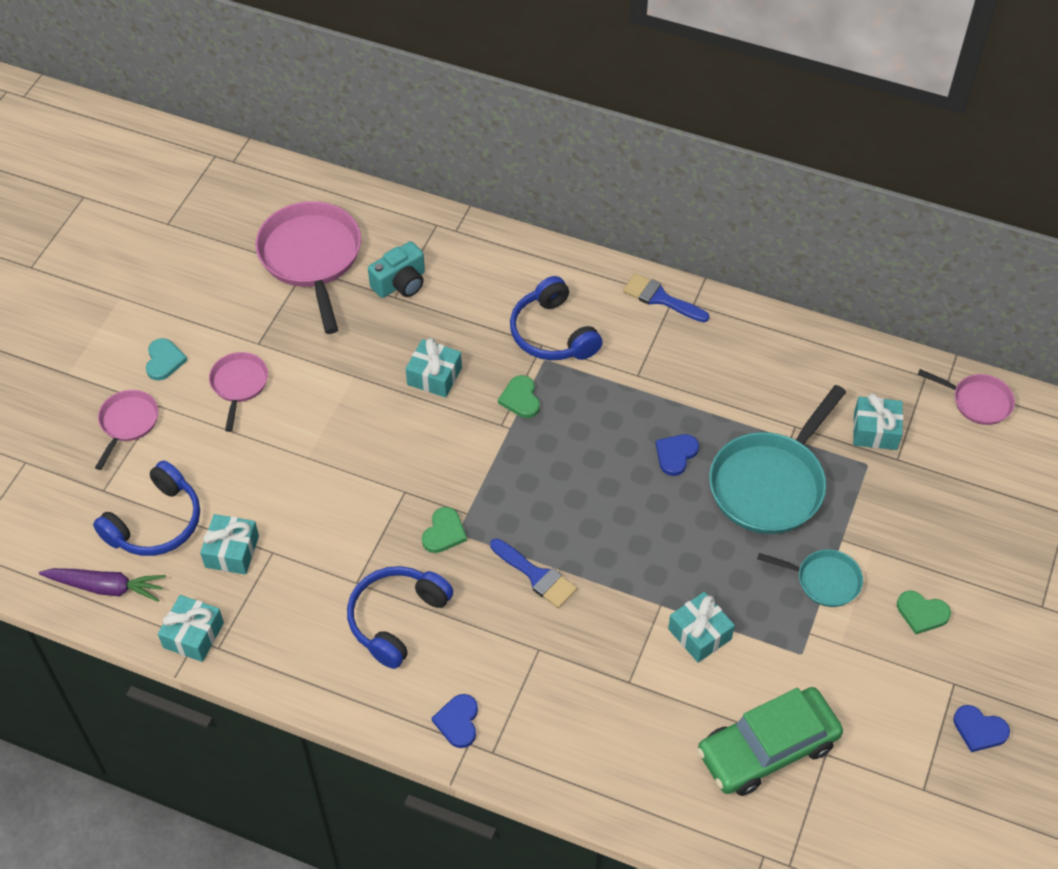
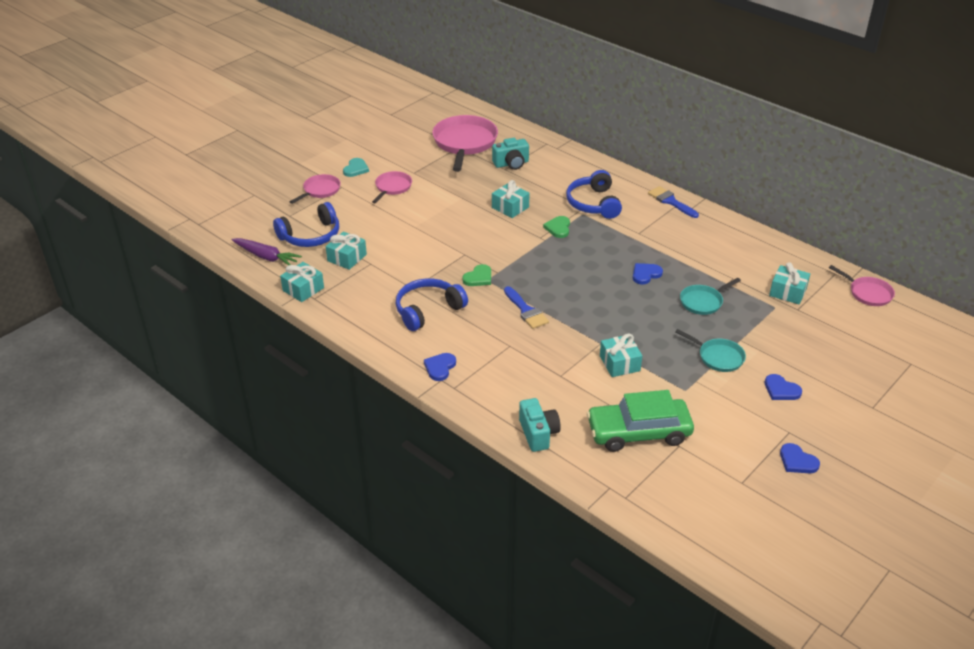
camera: 20 degrees right, 15 degrees down
(638, 796) = (538, 433): none -> turquoise camera
(771, 483) = (703, 302): turquoise pan -> turquoise pan, size x0.53
(922, 613) = (781, 390): green heart -> blue heart

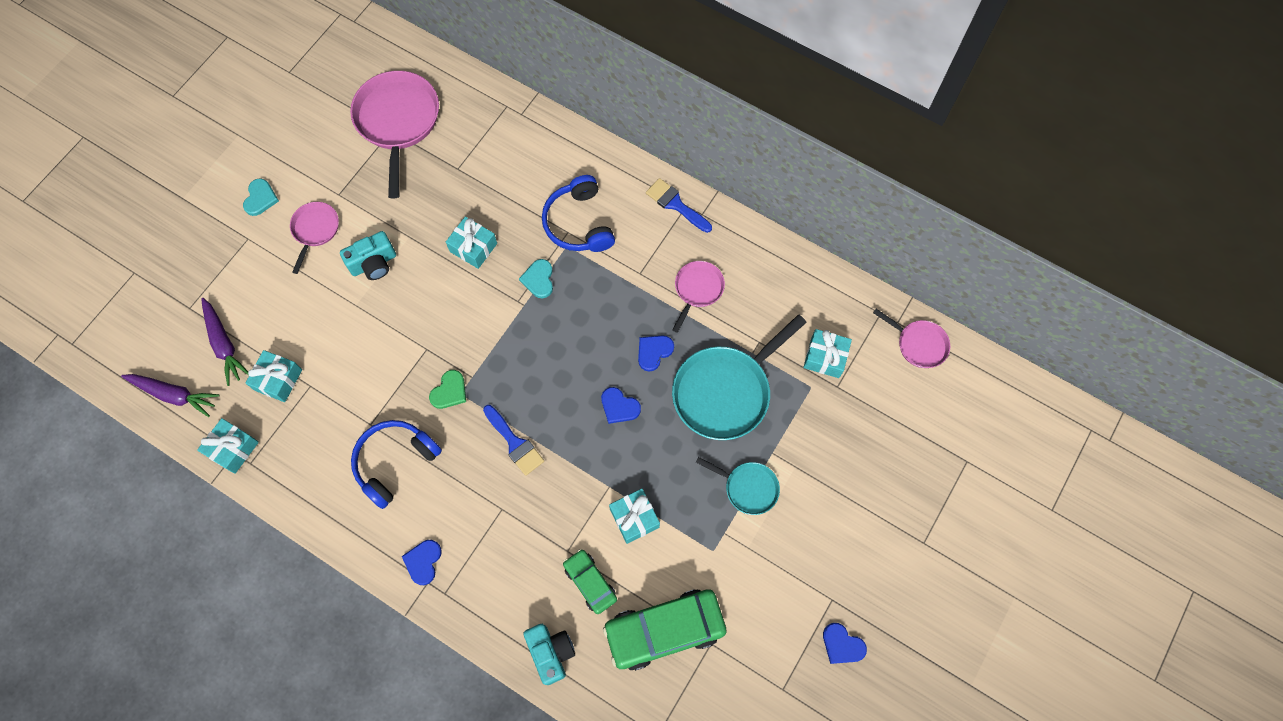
camera: 10 degrees left, 30 degrees up
(311, 236) = (224, 344): blue headphones -> purple carrot
(320, 190) = (220, 251): pink pan -> pink pan (697, 290)
(511, 164) = (465, 157): turquoise camera -> turquoise camera (374, 263)
(558, 228) = (538, 279): green heart -> turquoise heart
(577, 396) = (590, 582): none -> green car
(703, 302) = (726, 391): turquoise pan -> turquoise pan, size x1.88
(781, 390) = (821, 531): blue heart -> blue heart (619, 406)

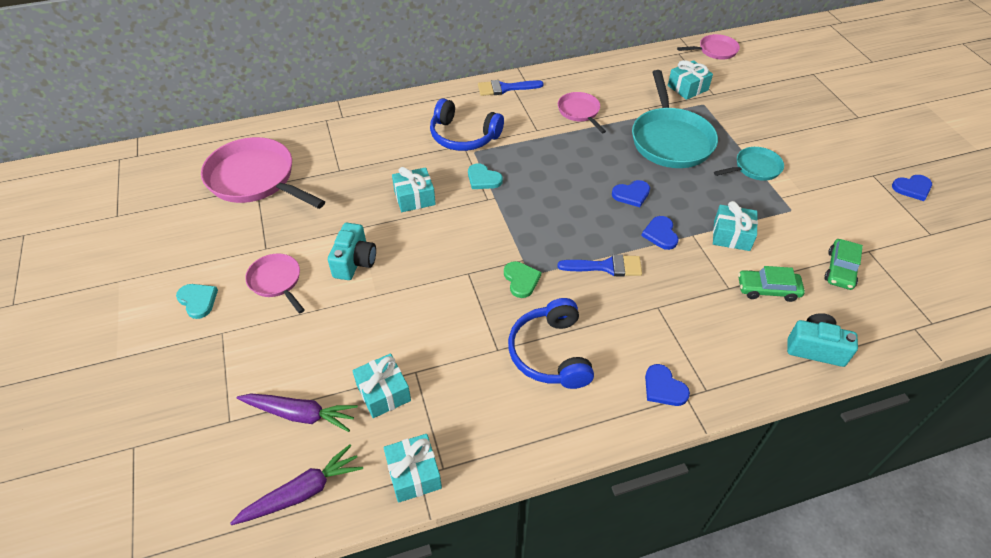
camera: 50 degrees left, 20 degrees down
(654, 352) = (605, 155): blue heart -> blue heart (660, 234)
(664, 630) = (840, 269): green car -> green car, size x0.55

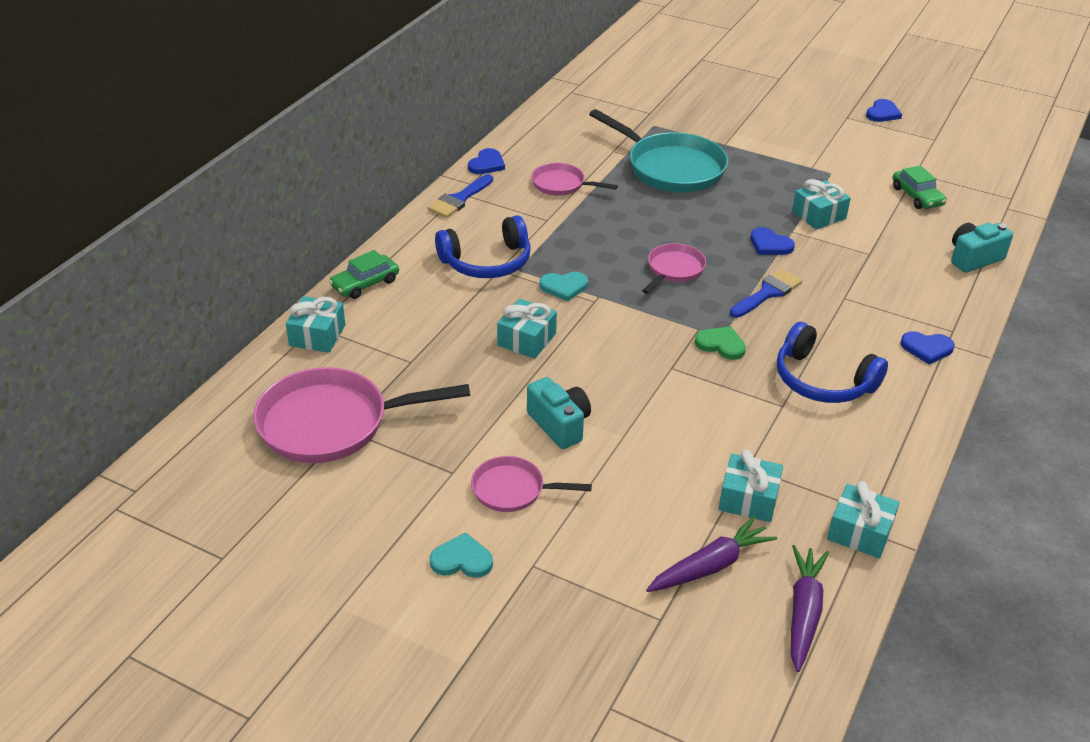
camera: 45 degrees left, 10 degrees down
(631, 194) = (704, 227): blue heart -> blue heart (487, 164)
(687, 88) = (622, 118): turquoise gift -> turquoise gift (317, 335)
(715, 51) = (598, 75): pink pan -> pink pan (673, 270)
(754, 168) = (763, 156): turquoise pan -> none
(767, 289) = (894, 238): green car -> green car (365, 283)

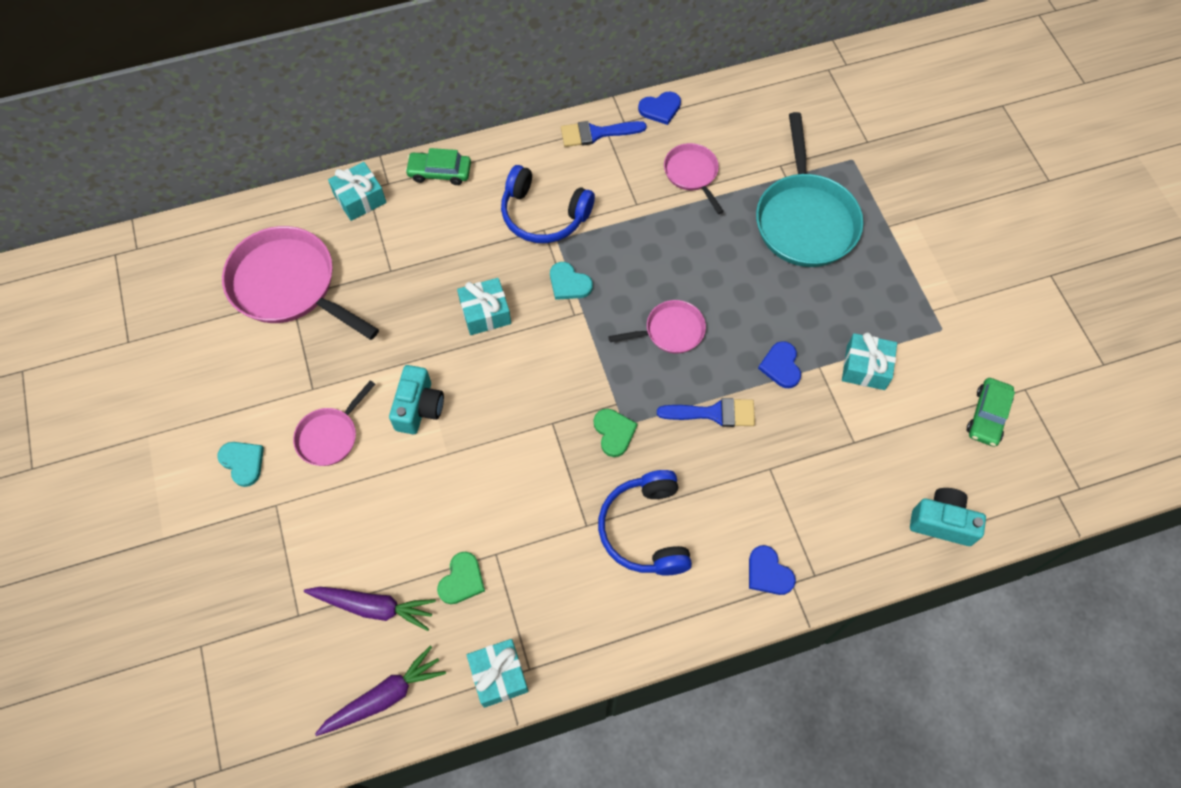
camera: 45 degrees right, 25 degrees up
(513, 490) = (330, 436): pink pan -> pink pan turned 105 degrees counterclockwise
(748, 499) = (462, 580): turquoise gift -> green heart
(882, 113) = (1095, 295): blue heart -> none

